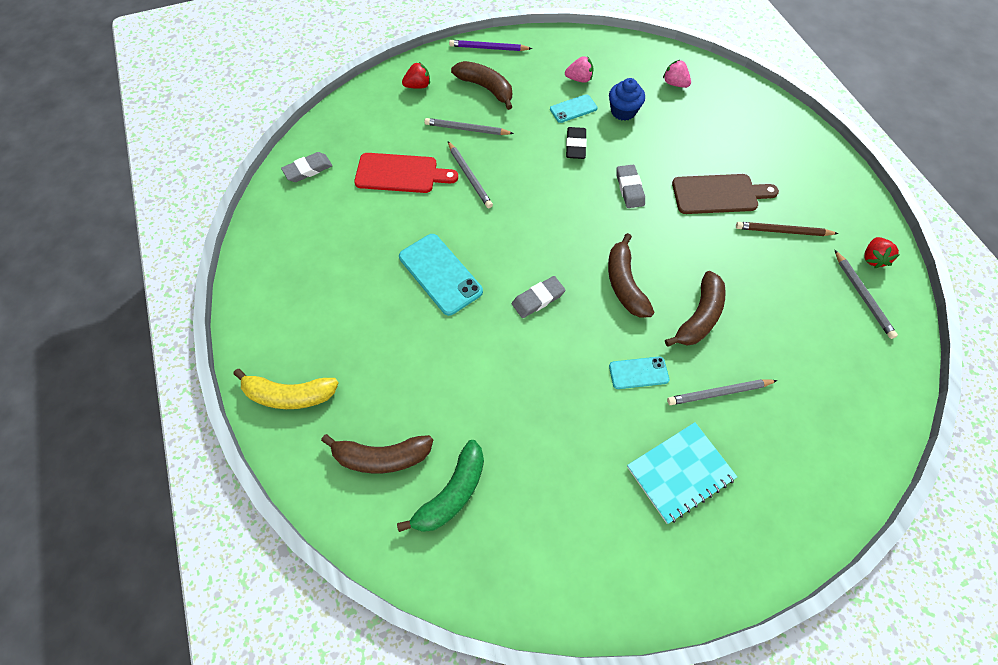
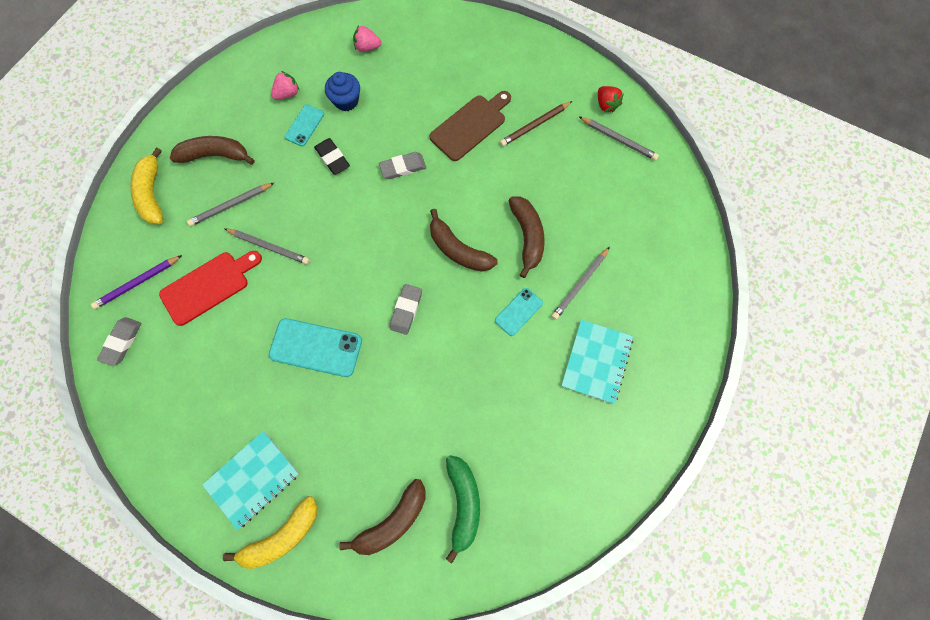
camera: 40 degrees left, 10 degrees up
(307, 334) = (252, 479): none -> turquoise notebook
(418, 86) = (152, 193): red strawberry -> yellow banana
(488, 48) = (185, 114): purple pencil -> purple pencil (138, 283)
(629, 189) = (403, 167): grey eraser -> grey eraser turned 60 degrees counterclockwise

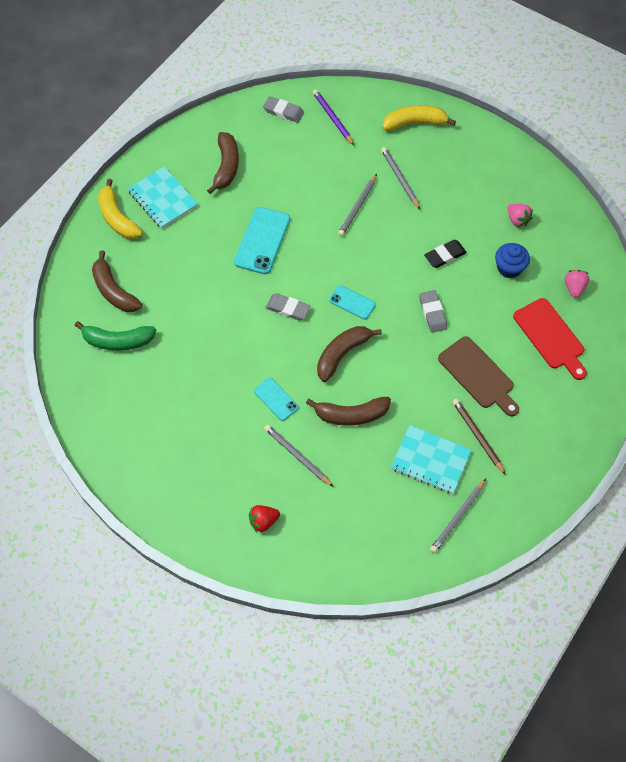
camera: 95 degrees right, 10 degrees down
(208, 286) = (325, 165): red cutting board -> red cutting board (550, 336)
(215, 155) = (451, 166): brown banana -> brown banana (226, 167)
(304, 125) = (481, 233): turquoise phone -> turquoise phone (352, 302)
(596, 361) = (220, 459): turquoise notebook -> turquoise notebook (430, 460)
(606, 105) = (502, 511): red strawberry -> red strawberry (263, 521)

